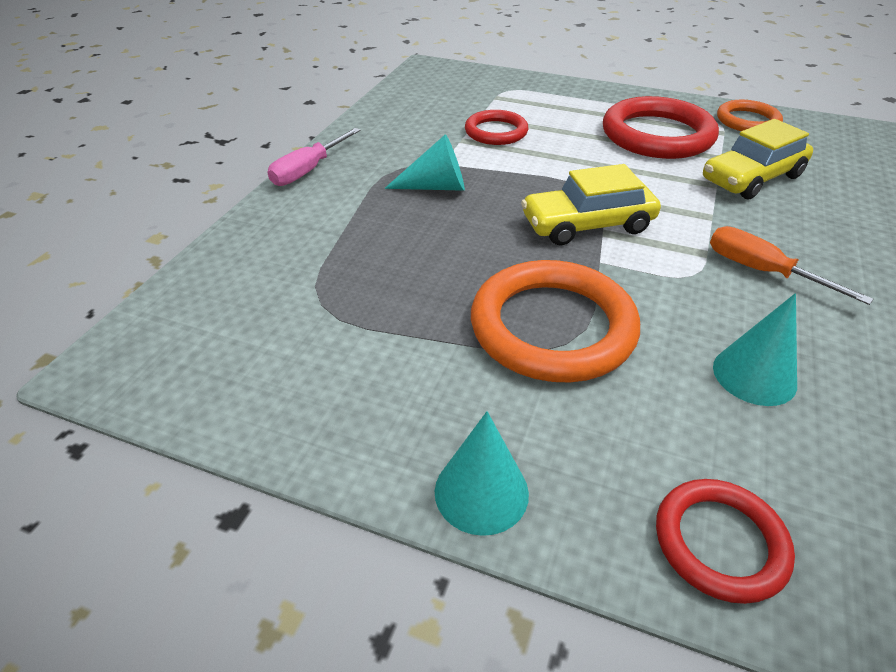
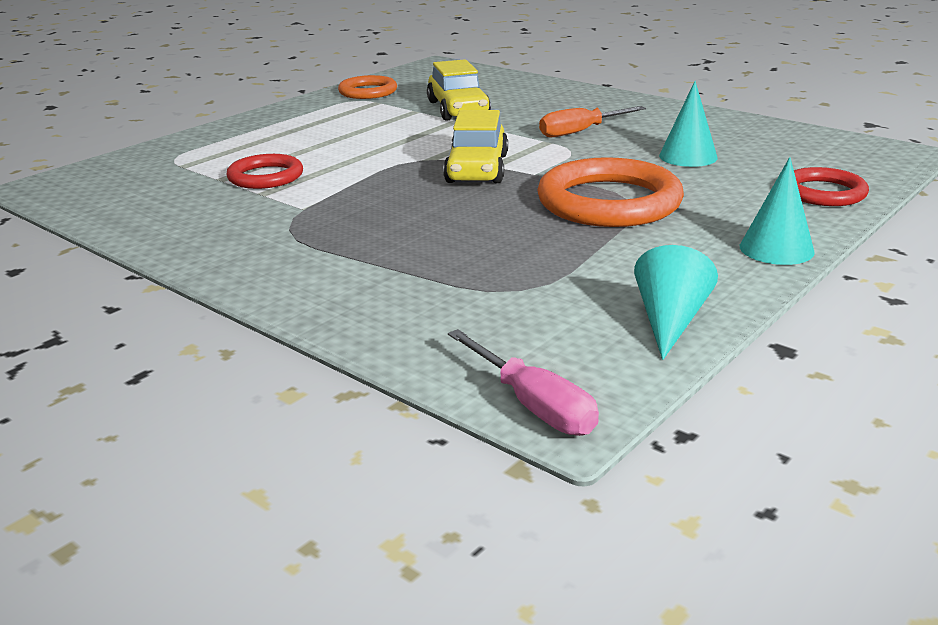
camera: 70 degrees left, 15 degrees down
(308, 170) = (234, 278): pink screwdriver -> pink screwdriver (533, 405)
(435, 187) = (350, 216): turquoise cone -> turquoise cone (670, 321)
(657, 135) = (354, 121): red ring -> none

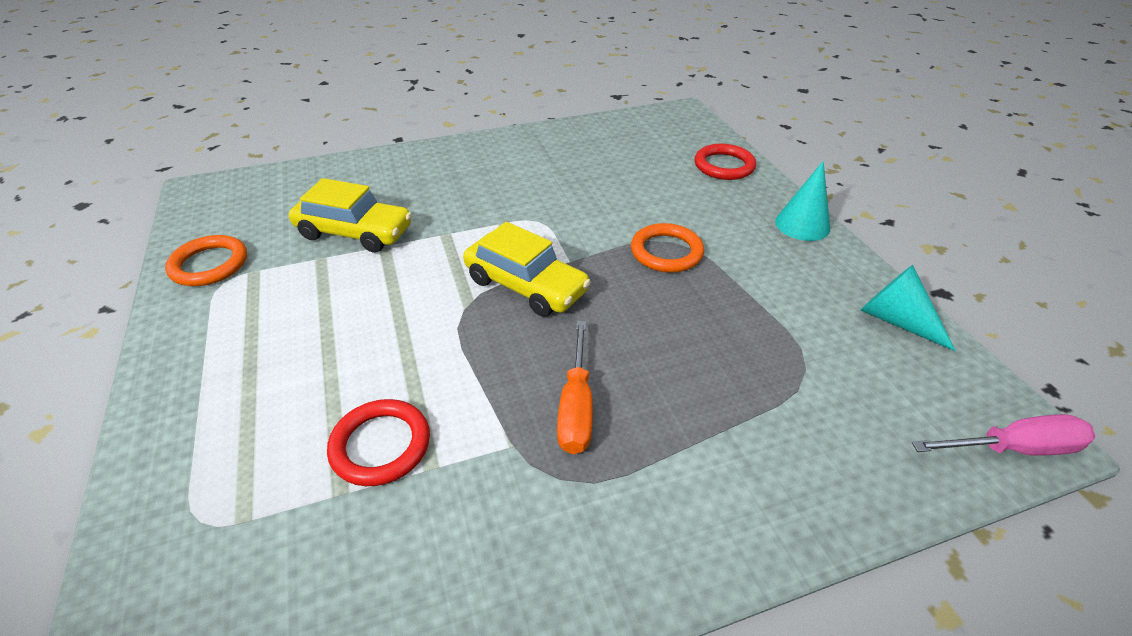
camera: 60 degrees left, 15 degrees up
(580, 132) = (502, 198): orange screwdriver -> orange screwdriver (576, 407)
(609, 202) = (666, 252): orange ring -> orange ring, size x0.57
(688, 156) = (610, 180): turquoise cone -> none

